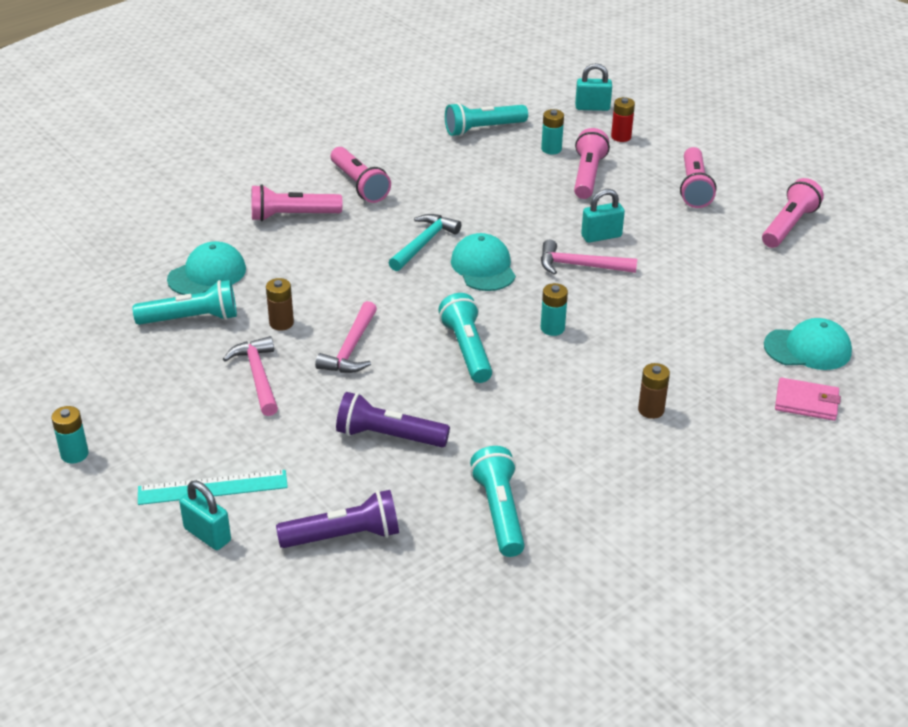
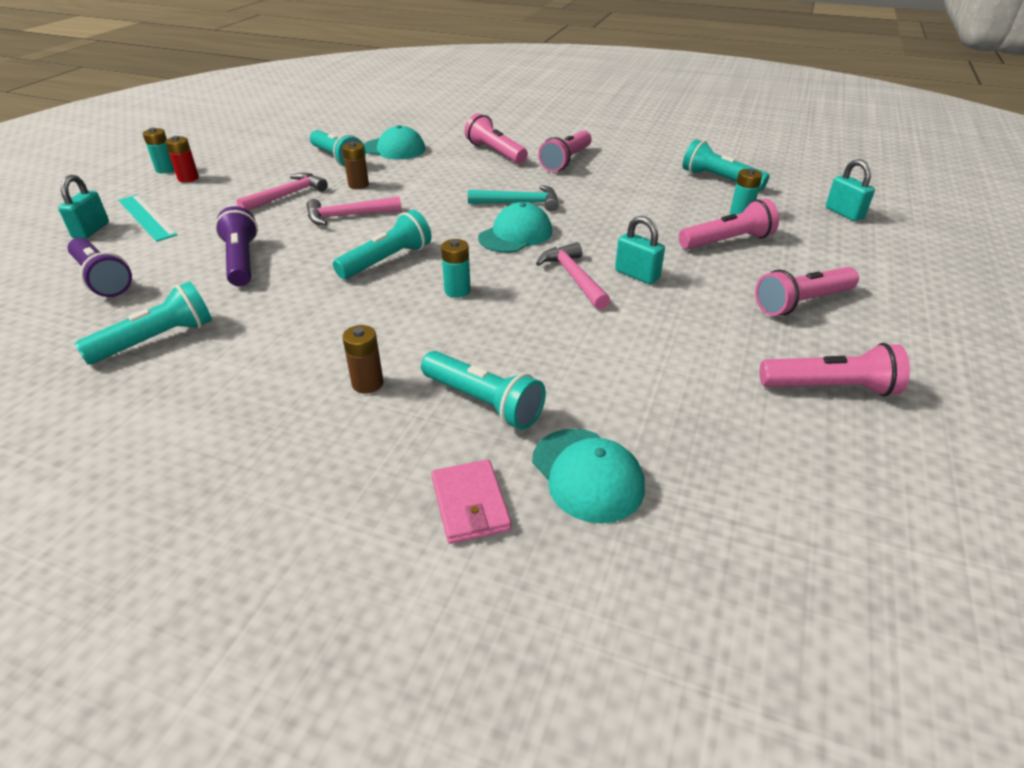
camera: 60 degrees right, 0 degrees up
(621, 137) = (821, 239): red battery -> red battery (188, 178)
(710, 364) = (483, 402): none -> turquoise flashlight

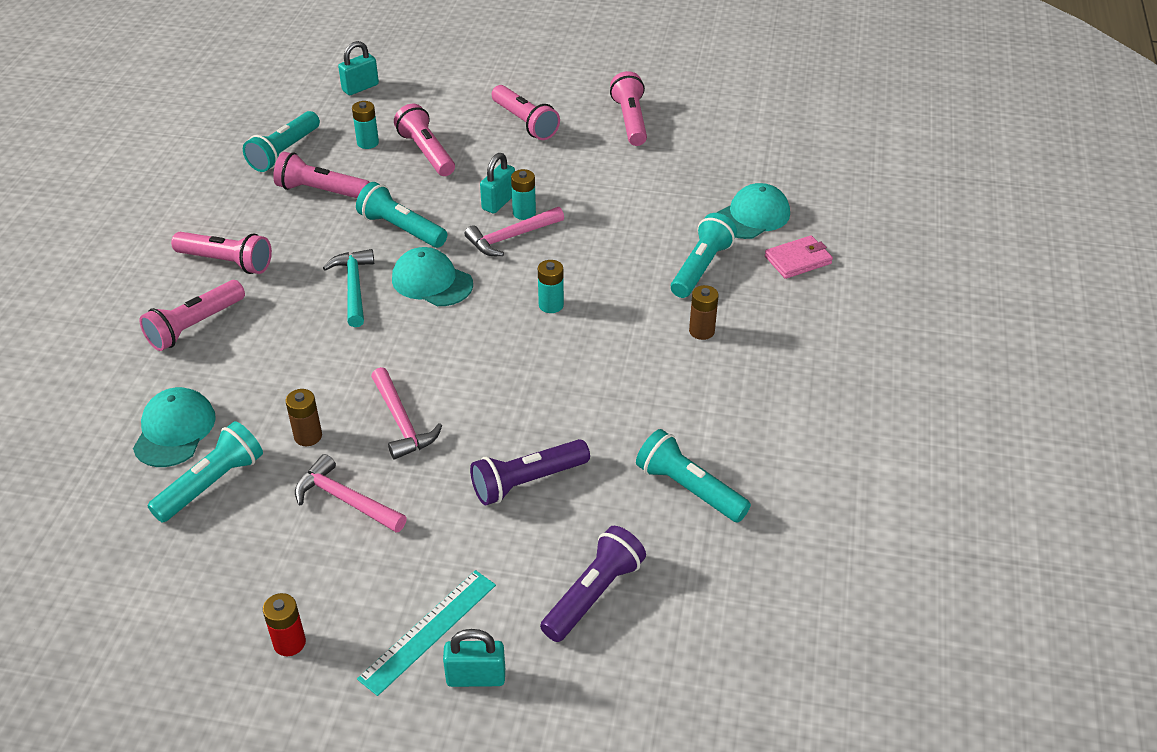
camera: 100 degrees left, 5 degrees up
(166, 169) = (252, 692): turquoise battery -> turquoise battery (524, 213)
(387, 260) = (503, 364): turquoise flashlight -> turquoise flashlight (401, 229)
(659, 193) = (321, 191): none -> pink flashlight

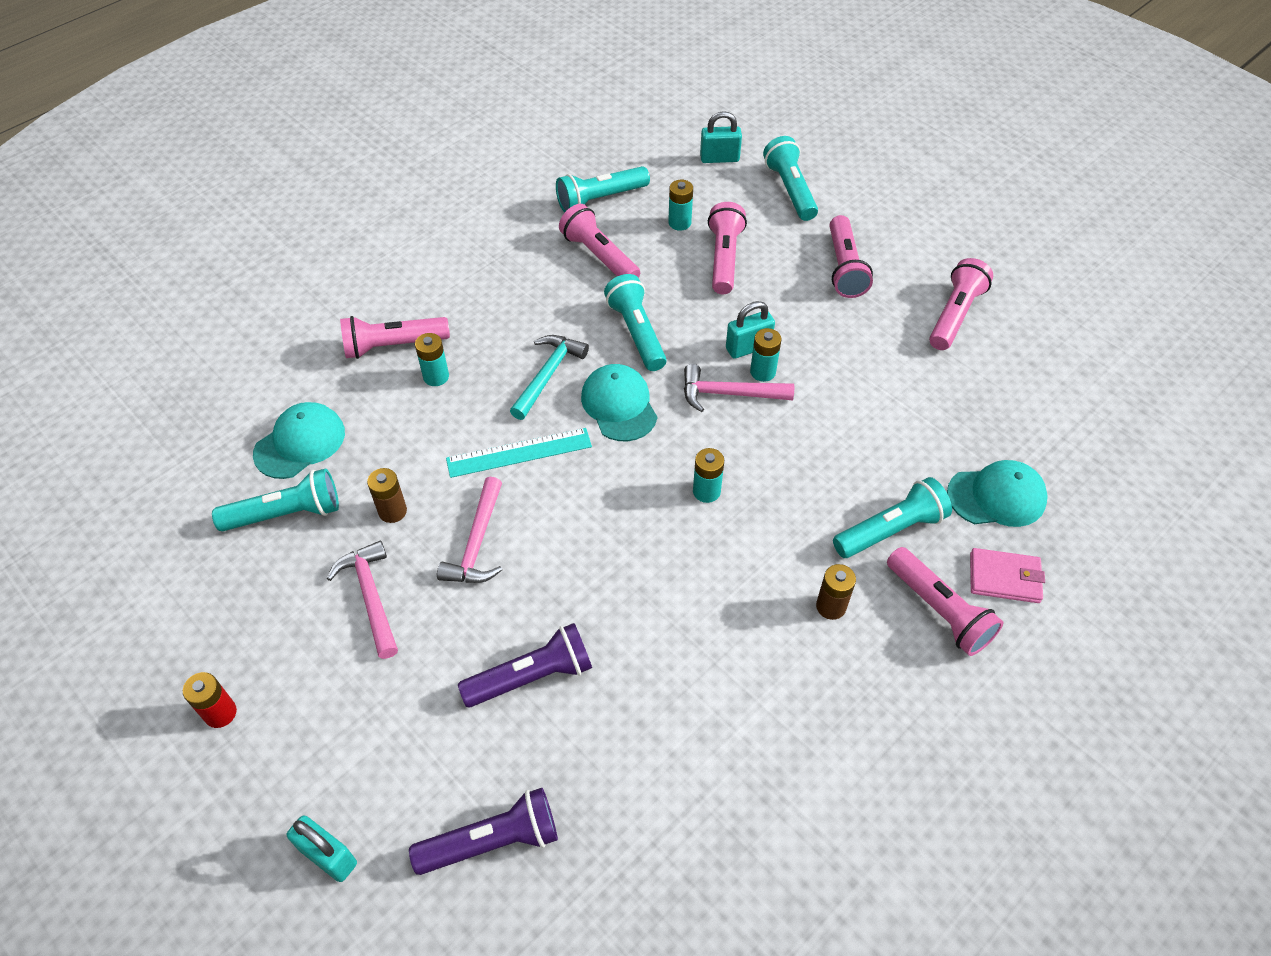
camera: 35 degrees right, 10 degrees up
(227, 262) = (466, 293): pink flashlight -> pink flashlight (939, 610)
(256, 330) = (436, 376): none -> turquoise battery
(428, 631) = (329, 779): turquoise ruler -> turquoise ruler (519, 453)
(527, 482) = (532, 676): purple flashlight -> purple flashlight turned 150 degrees clockwise
(689, 489) = (672, 783): turquoise flashlight -> turquoise flashlight (790, 190)

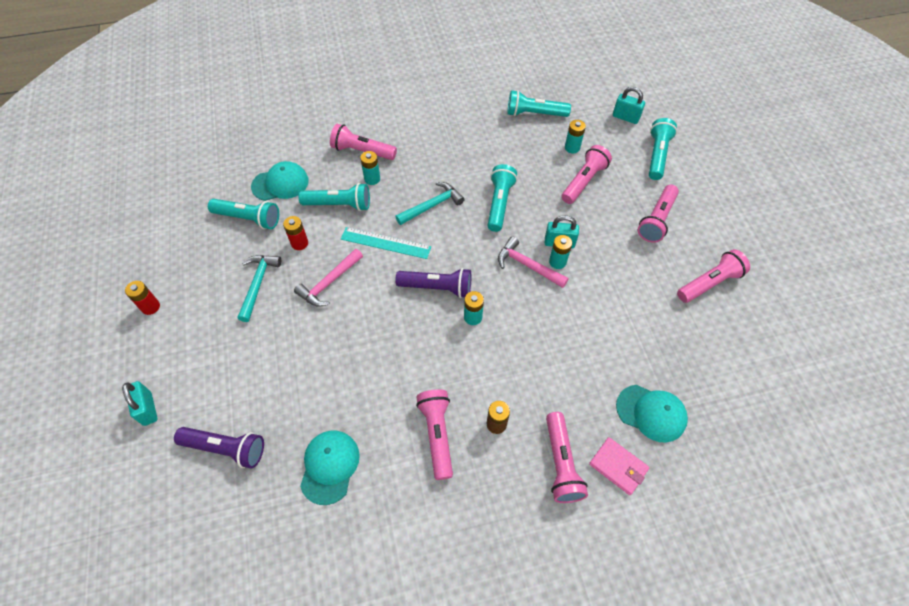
camera: 30 degrees right, 5 degrees up
(370, 596) = (258, 284): pink hammer -> turquoise hammer
(392, 511) = (299, 243): brown battery -> red battery
(532, 676) = (306, 371): purple flashlight -> purple flashlight (437, 288)
(599, 256) = (510, 148): pink flashlight -> pink flashlight (437, 434)
(619, 405) = (459, 242): turquoise cap -> turquoise cap (329, 466)
(891, 530) = (567, 398): turquoise flashlight -> turquoise flashlight (339, 205)

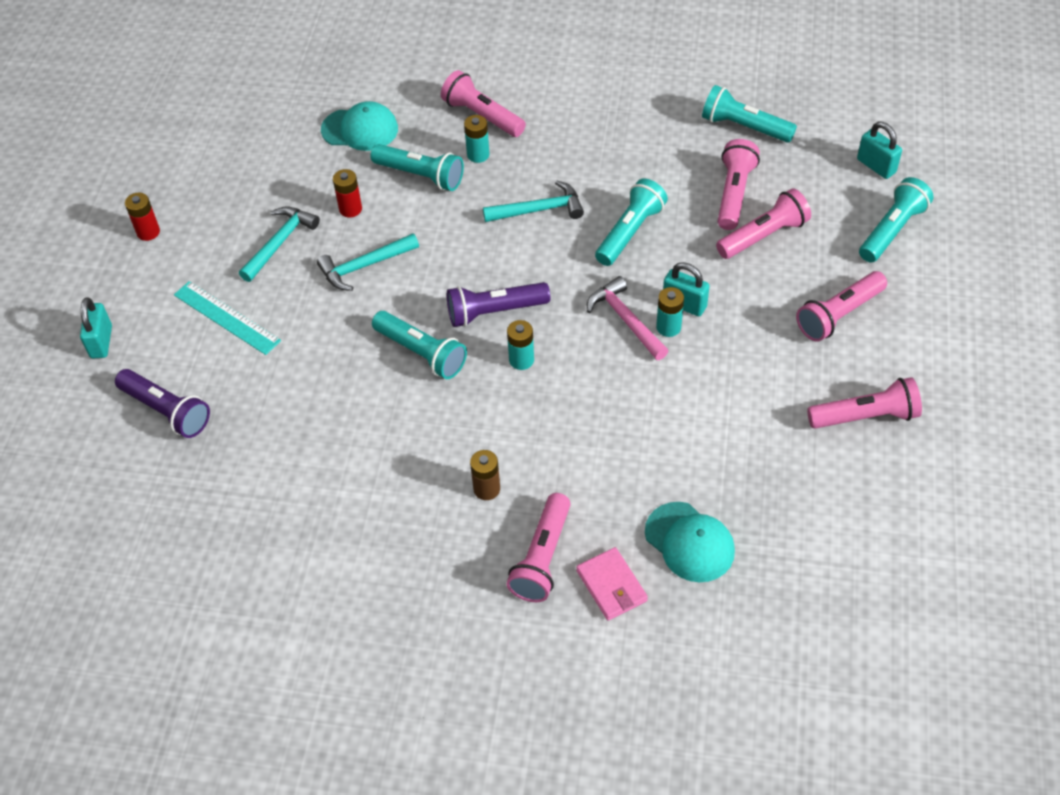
camera: 25 degrees right, 5 degrees down
(248, 219) = (302, 162): turquoise flashlight -> turquoise flashlight (421, 353)
(329, 283) = (364, 266): pink hammer -> turquoise hammer
(329, 466) = (271, 468): turquoise cap -> none
(385, 243) = (456, 239): turquoise ruler -> turquoise ruler (226, 318)
(437, 288) = (494, 312): purple flashlight -> purple flashlight turned 135 degrees clockwise
(437, 434) = (410, 476): pink flashlight -> pink flashlight (734, 194)
(572, 148) = (772, 187): turquoise battery -> none

